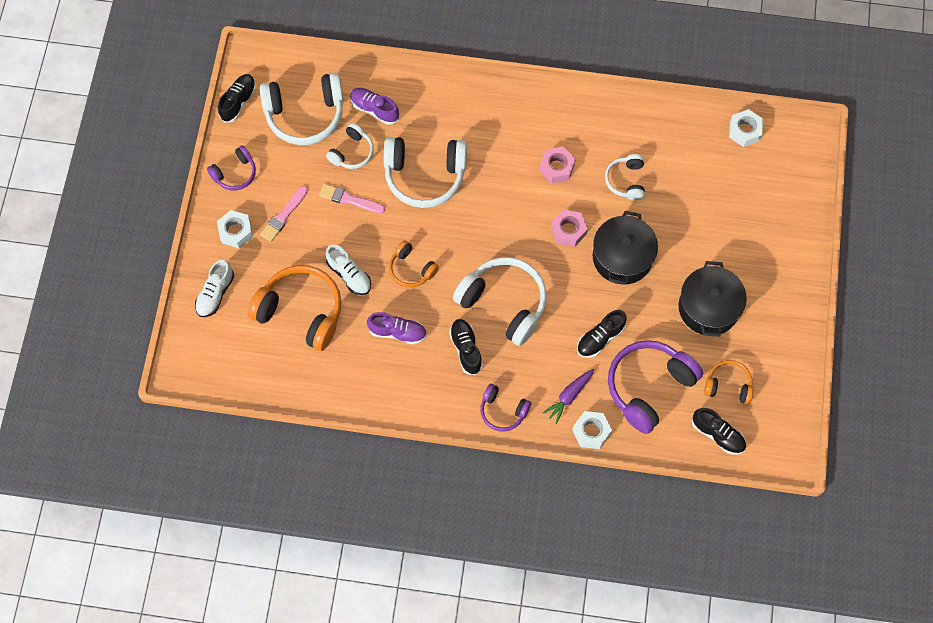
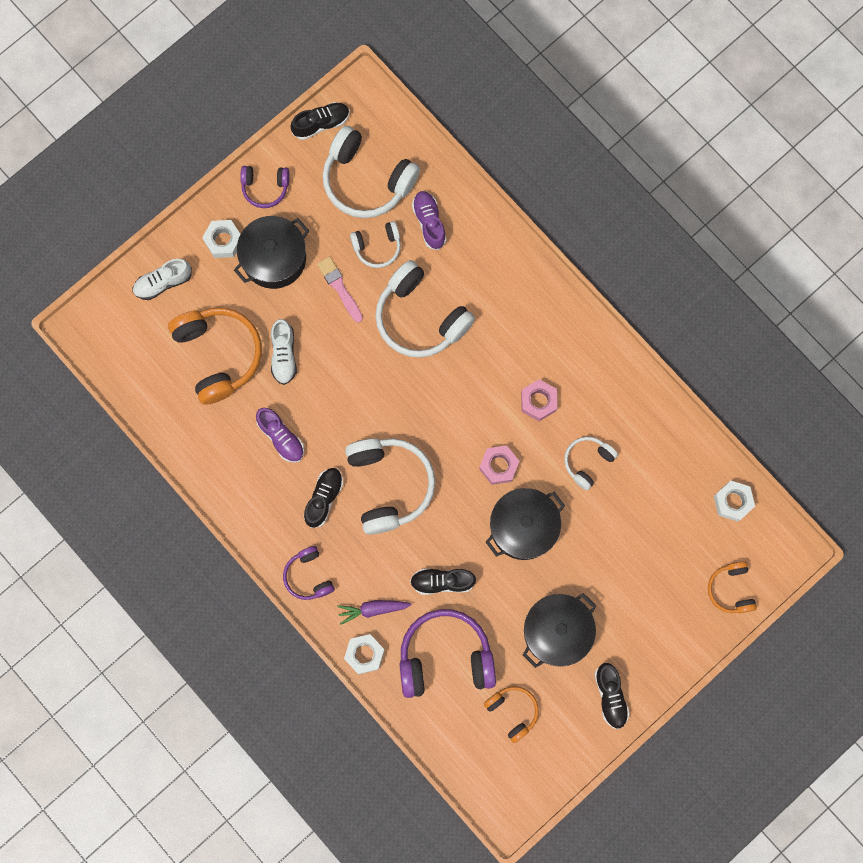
camera: 40 degrees right, 10 degrees up
(284, 215) = (274, 258): pink brush -> black pot
(411, 269) = (338, 392): orange headphones -> orange headphones (731, 589)
(717, 434) = (466, 745): black shoe -> black shoe (610, 696)

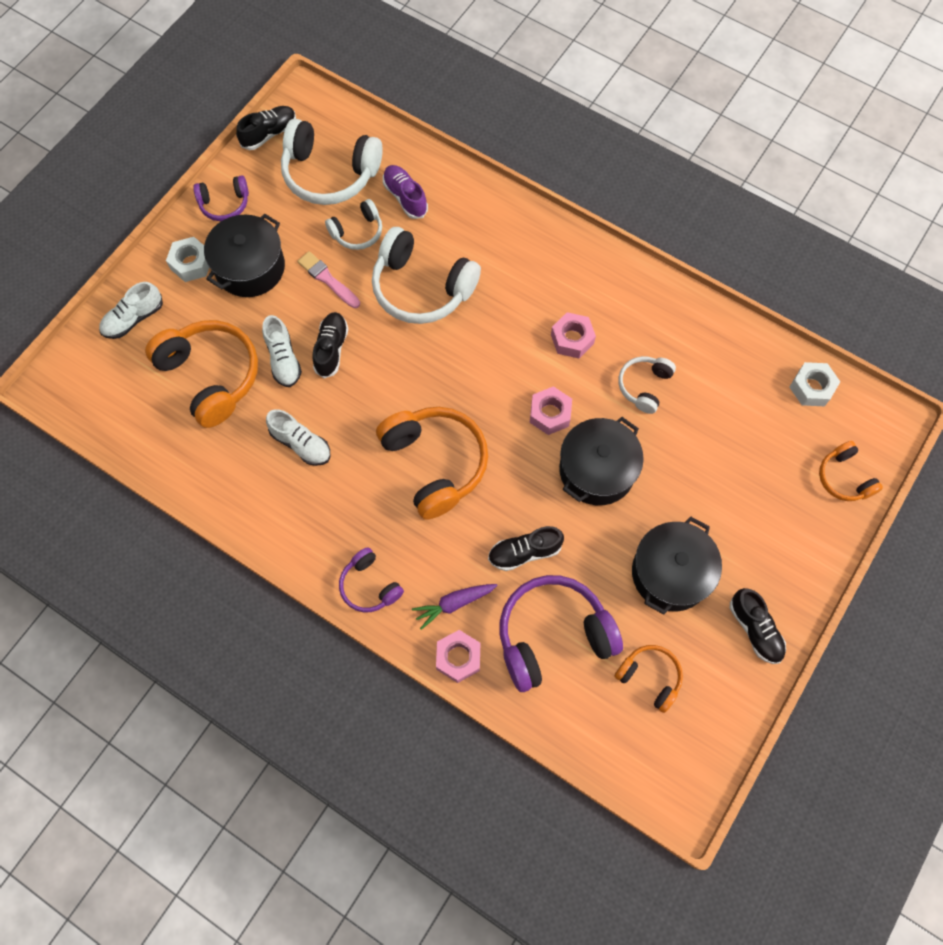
camera: 15 degrees left, 10 degrees down
(281, 437) = (301, 444): purple shoe -> white shoe
(324, 498) = (365, 496): black shoe -> black shoe (331, 349)
(364, 654) = (458, 657): white nut -> pink nut
(389, 485) = (435, 464): white headphones -> orange headphones

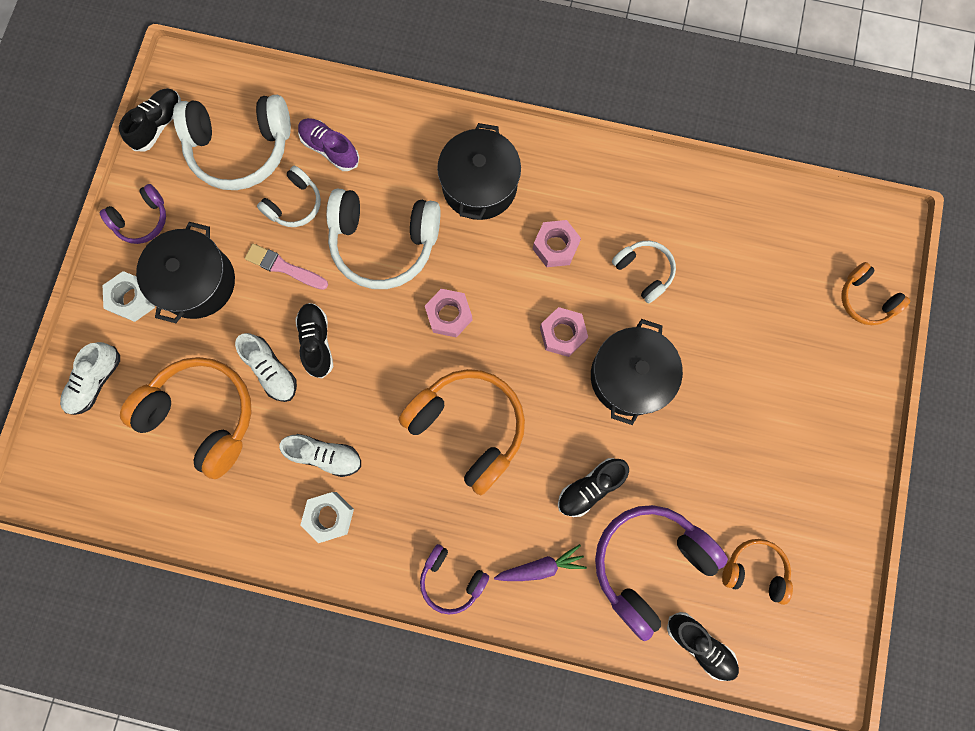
camera: 20 degrees left, 10 degrees up
(454, 604) = (541, 566): purple carrot -> purple carrot turned 150 degrees counterclockwise
(458, 657) = (566, 620): pink nut -> pink nut (449, 315)
(644, 386) = (643, 272): white headphones -> white headphones turned 135 degrees clockwise
(670, 573) = (737, 457): black pot -> black pot (479, 185)
(755, 629) = (834, 484): black shoe -> black shoe (699, 644)
(811, 388) = (803, 217): white nut -> white nut (329, 516)

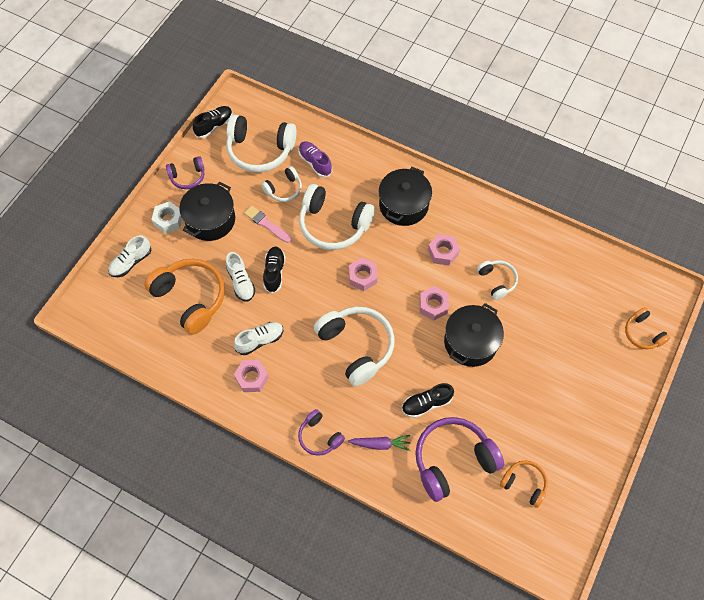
camera: 15 degrees right, 15 degrees down
(325, 455) = (260, 340): white shoe -> white shoe turned 60 degrees counterclockwise
(329, 516) = (252, 378): white nut -> pink nut
(468, 427) = (356, 347): orange headphones -> white headphones
(699, 644) = (474, 521): black shoe -> none

